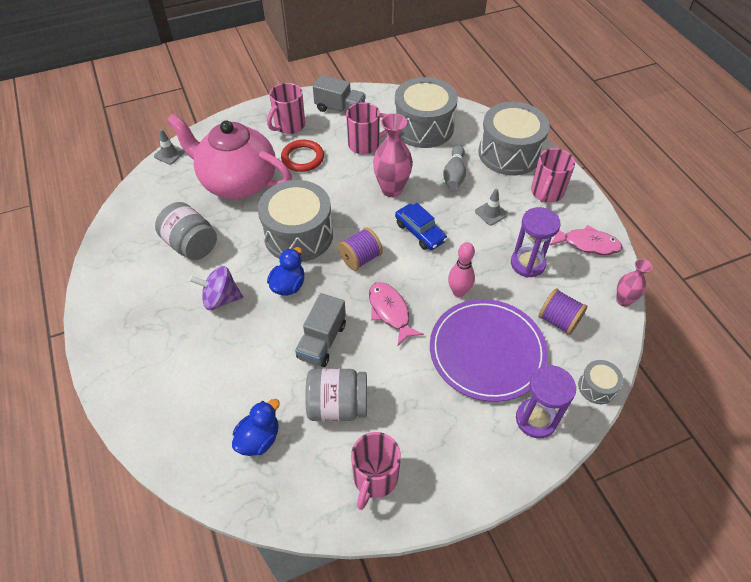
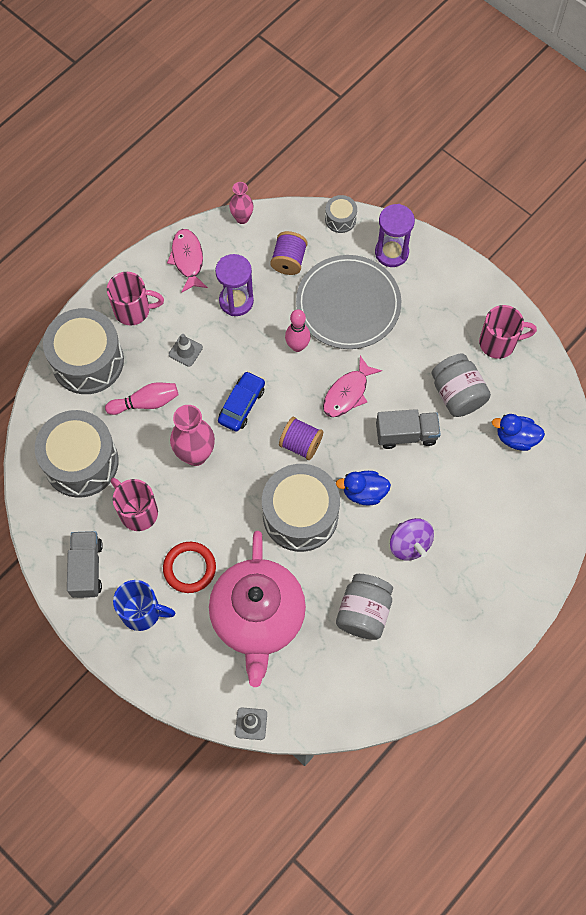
camera: 115 degrees left, 15 degrees up
(289, 126) = (142, 612): pink mug -> blue mug
(454, 175) = (146, 403): grey bowling pin -> pink bowling pin
(487, 351) = (348, 304): purple plate -> grey plate

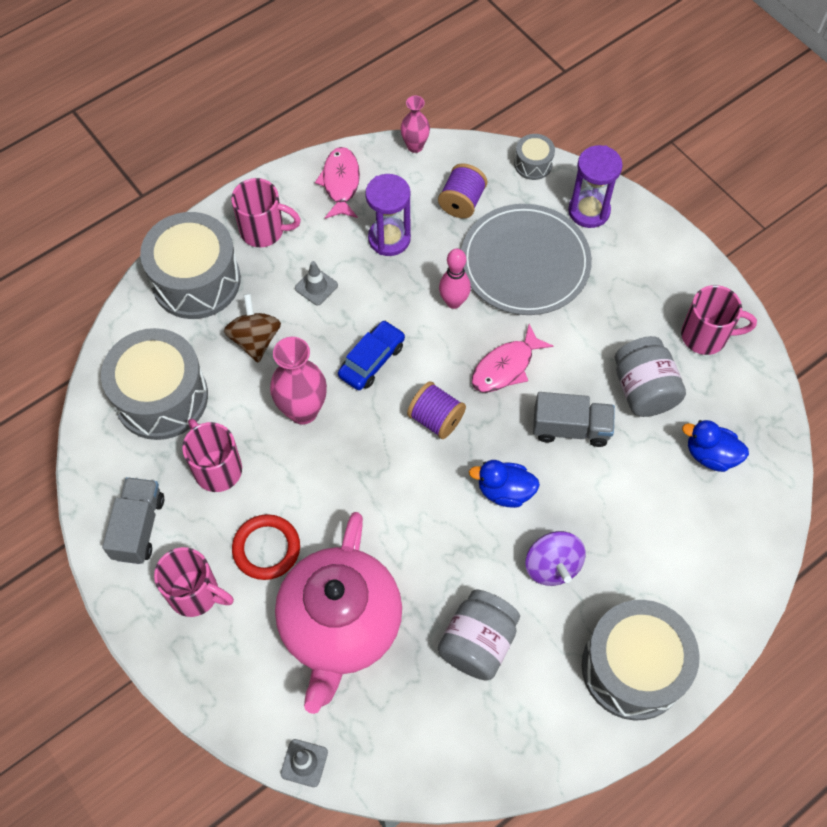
camera: 10 degrees right, 5 degrees down
(142, 612) = (196, 594): blue mug -> pink mug
(146, 403) = (255, 339): pink bowling pin -> brown spinning top
(300, 515) = (419, 506): grey drum -> grey drum (633, 668)

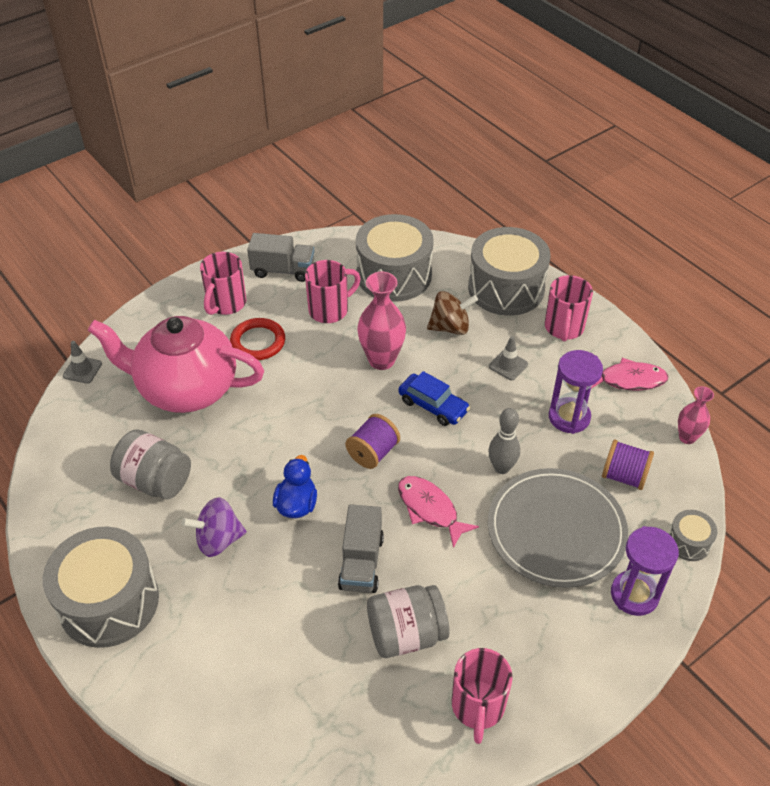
camera: 90 degrees right, 15 degrees down
(454, 302) = (501, 468): pink bowling pin -> grey bowling pin
(710, 455) = (326, 696): blue duck -> none

